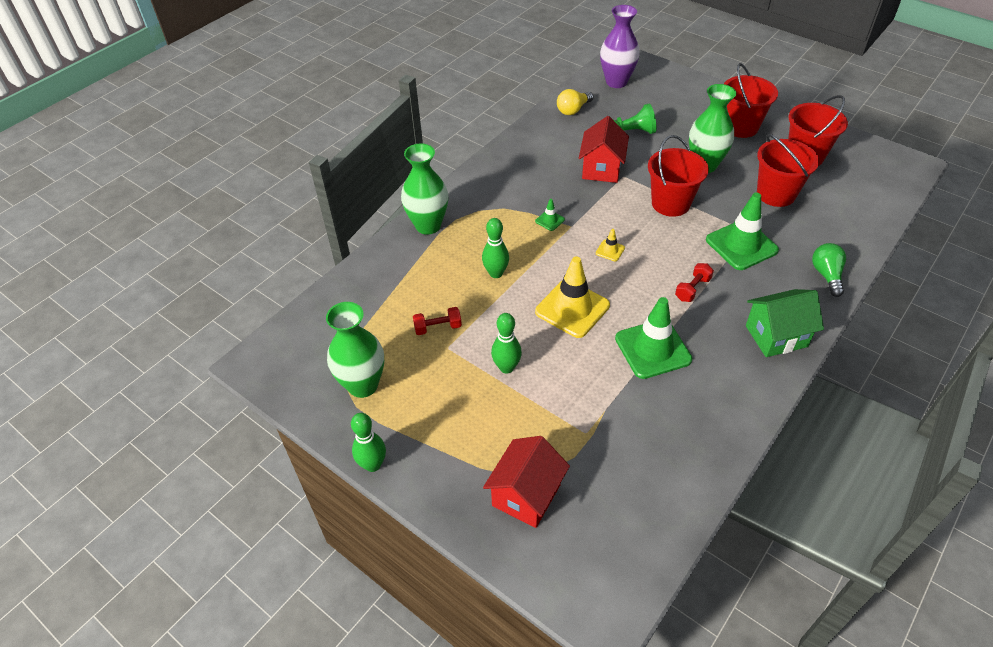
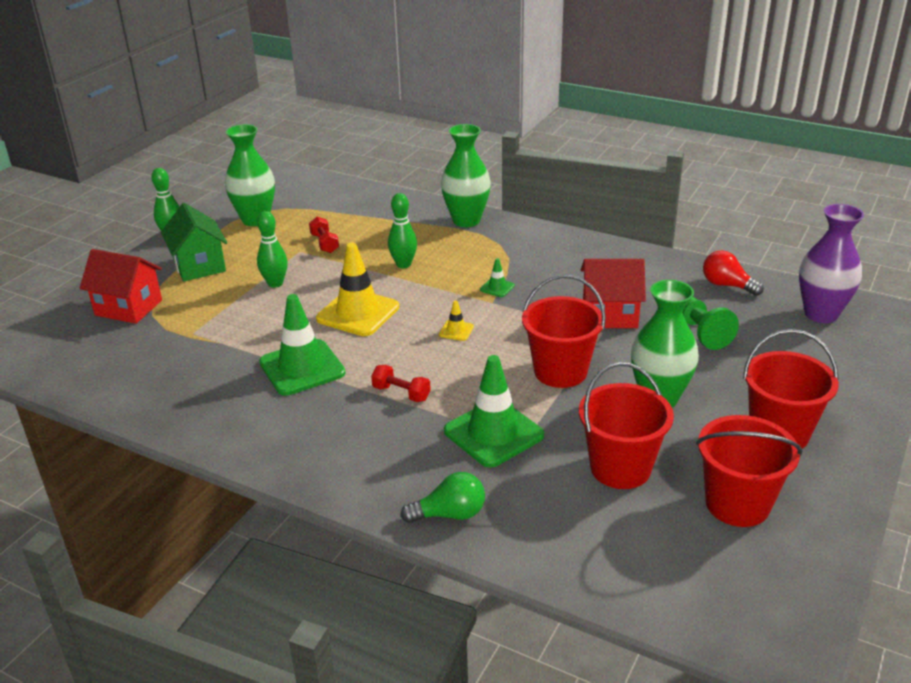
camera: 80 degrees right, 15 degrees down
(573, 110) = (727, 285): yellow light bulb -> red light bulb
(776, 336) = (327, 461): green house -> green house (199, 266)

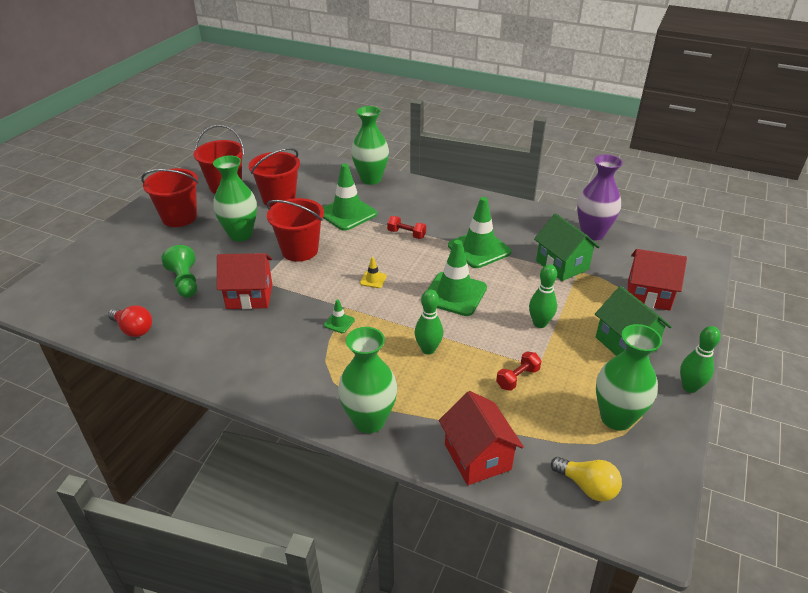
camera: 175 degrees right, 5 degrees up
(203, 343) = (562, 265): none -> green house
(307, 189) = (587, 486): none -> yellow light bulb
(324, 243) = (517, 378): red dumbbell -> red dumbbell turned 75 degrees clockwise
(358, 313) = (454, 294): yellow traffic cone -> green traffic cone
(382, 202) = (477, 457): none -> red house
(449, 514) = (371, 179): green light bulb -> green vase
(821, 314) = (78, 301): purple vase -> purple vase (592, 233)

